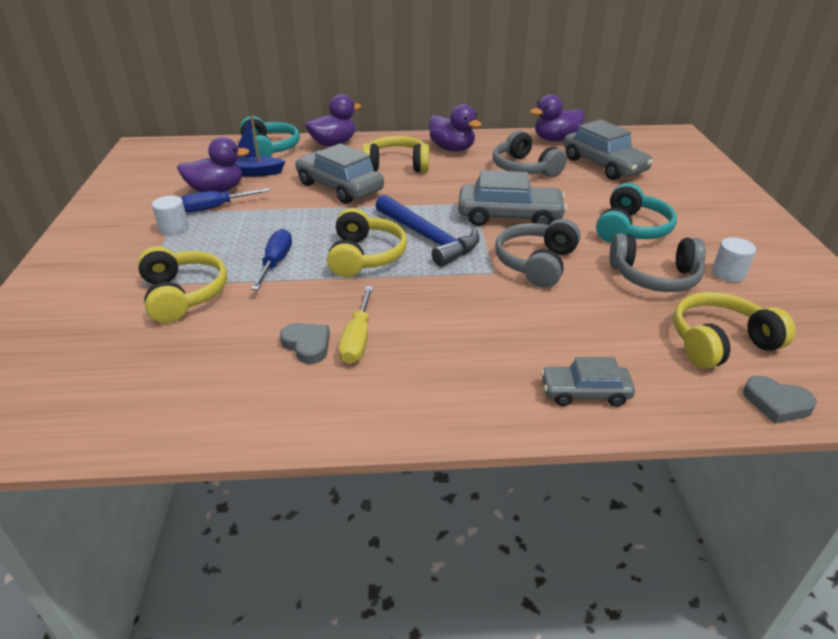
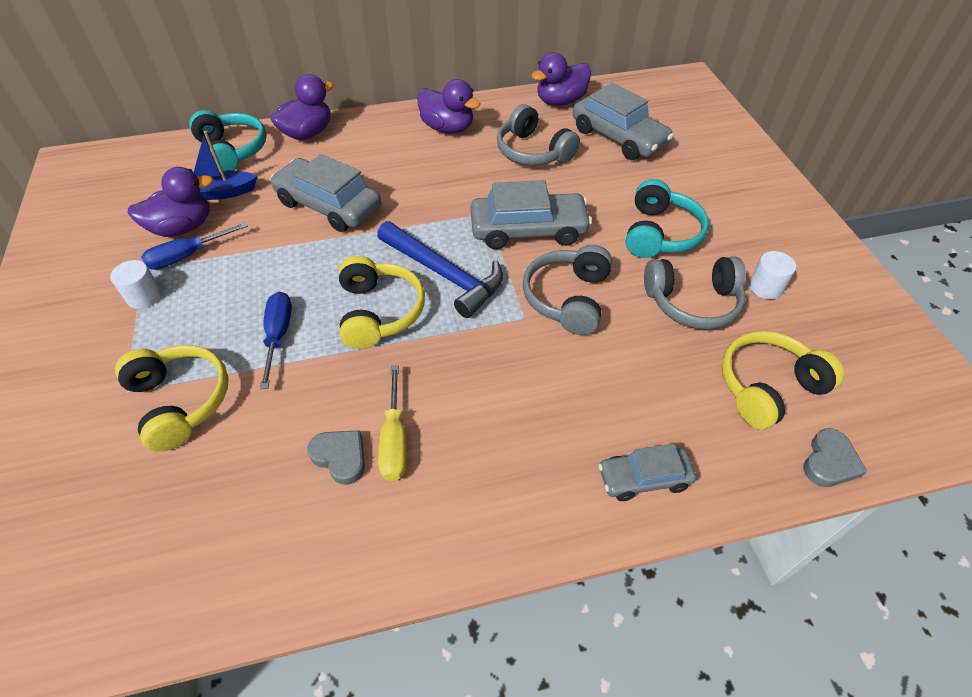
camera: 10 degrees left, 15 degrees up
(396, 165) = (388, 162): yellow headphones -> none
(776, 403) = (829, 462): grey heart -> grey heart turned 75 degrees counterclockwise

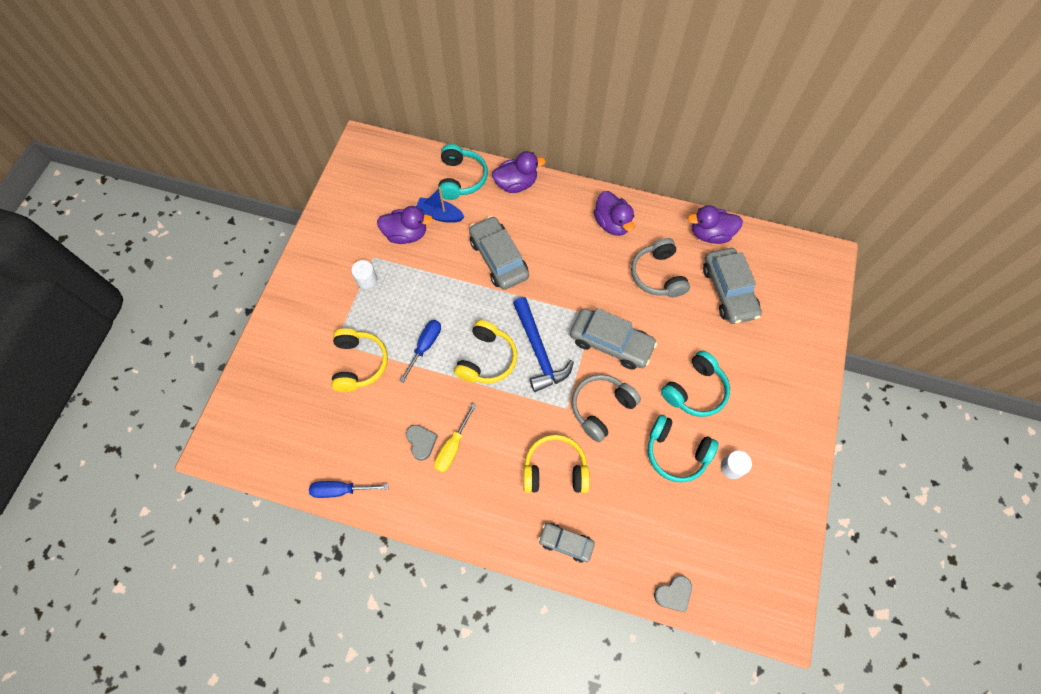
camera: 30 degrees right, 15 degrees up
(188, 256) = (401, 260): blue screwdriver -> blue screwdriver (341, 490)
(692, 302) = (676, 452): grey headphones -> turquoise headphones
(767, 387) = (676, 532): yellow headphones -> yellow headphones (555, 469)

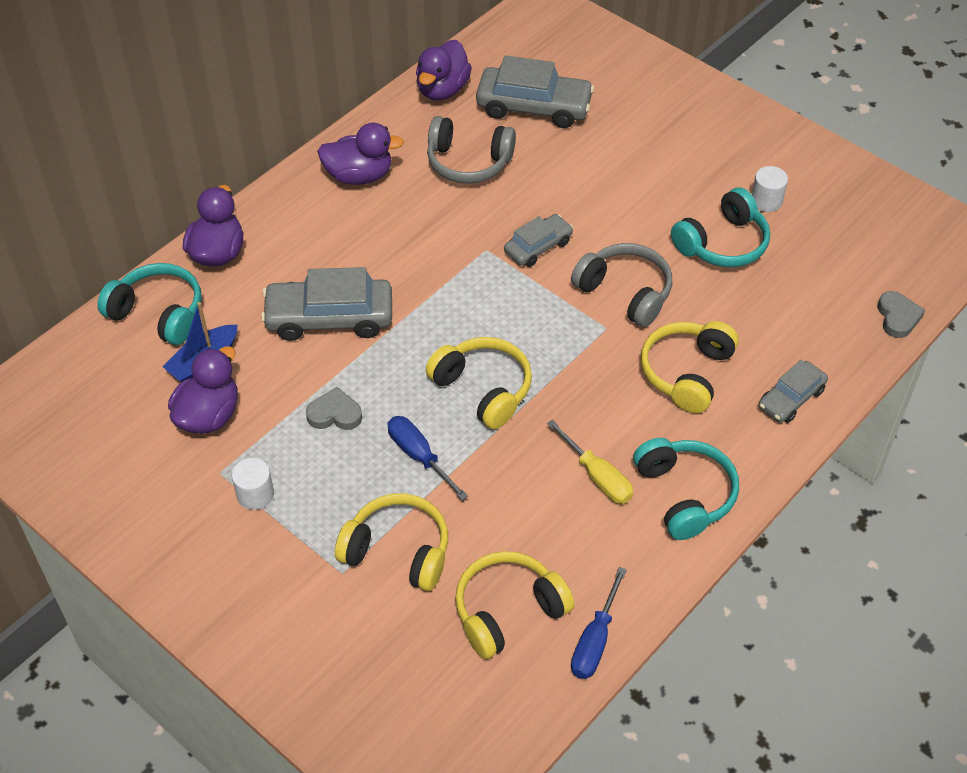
camera: 65 degrees left, 15 degrees down
(343, 436) = (508, 611): none -> yellow headphones
(421, 442) = (570, 512): grey heart -> grey heart (335, 414)
(538, 350) = (504, 326): blue hammer -> none
(601, 408) = (625, 292): grey headphones -> grey headphones turned 150 degrees clockwise
(611, 343) = (538, 247): grey car -> grey car, size x0.58
(695, 390) = (650, 193): turquoise headphones -> turquoise headphones (685, 494)

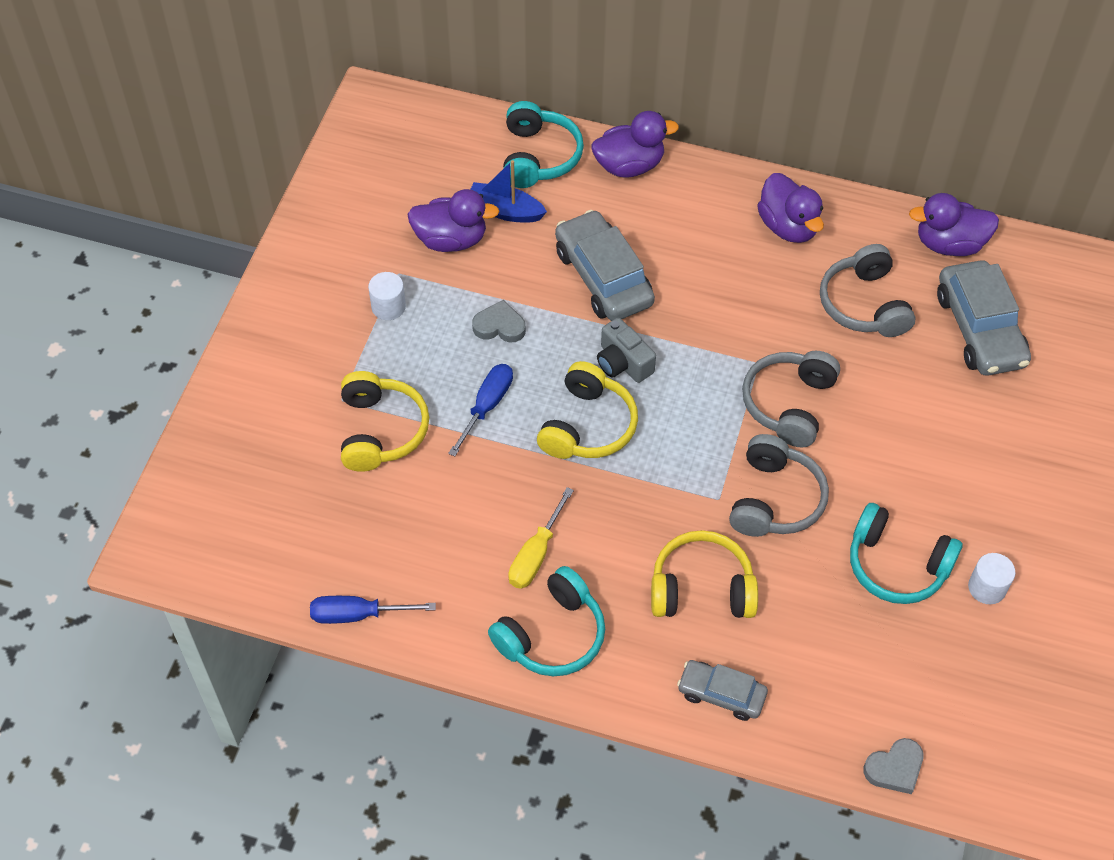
camera: 65 degrees right, 5 degrees up
(335, 414) = (499, 326): grey heart -> grey heart turned 60 degrees counterclockwise
(431, 339) = (623, 362): none -> grey camera
(508, 611) = (358, 536): yellow headphones -> none
(538, 247) = (789, 404): grey car -> grey headphones

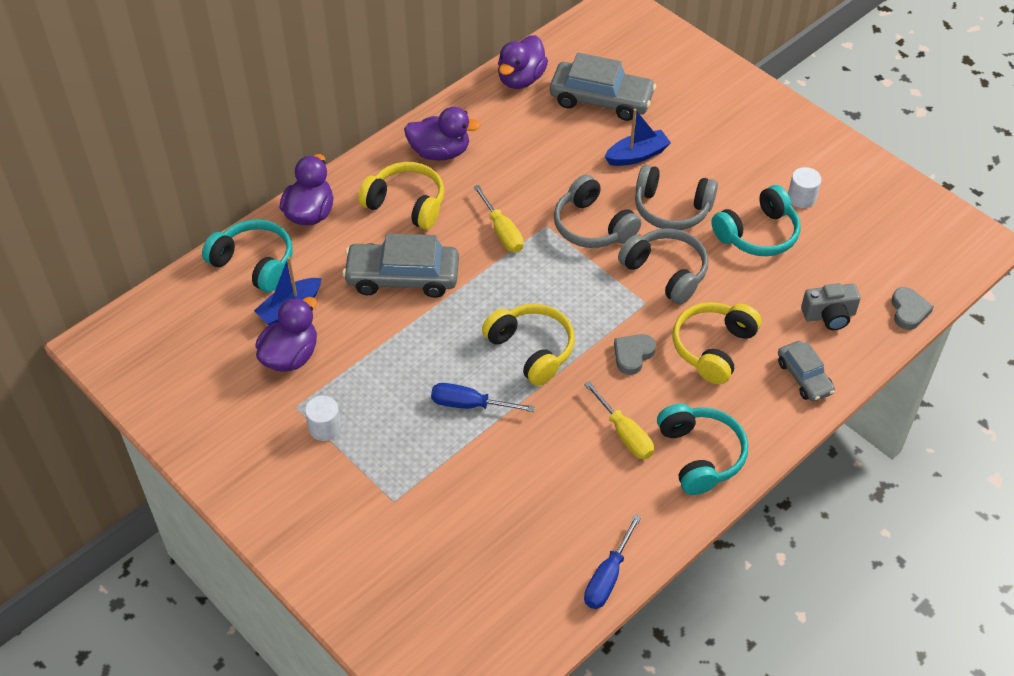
camera: 60 degrees left, 5 degrees down
(381, 431) = (444, 486): yellow headphones -> yellow headphones (406, 204)
(487, 406) = (470, 405): blue screwdriver -> blue screwdriver turned 45 degrees counterclockwise
(499, 326) = (399, 362): grey heart -> grey heart (633, 355)
(623, 362) = (490, 302): grey camera -> grey camera (829, 315)
(721, 694) = (804, 377): grey car -> grey car turned 75 degrees counterclockwise
(722, 329) = (502, 231): none -> yellow screwdriver
(864, 304) = (538, 146): grey headphones -> grey headphones (671, 209)
(923, 399) = (637, 155): none -> blue boat

